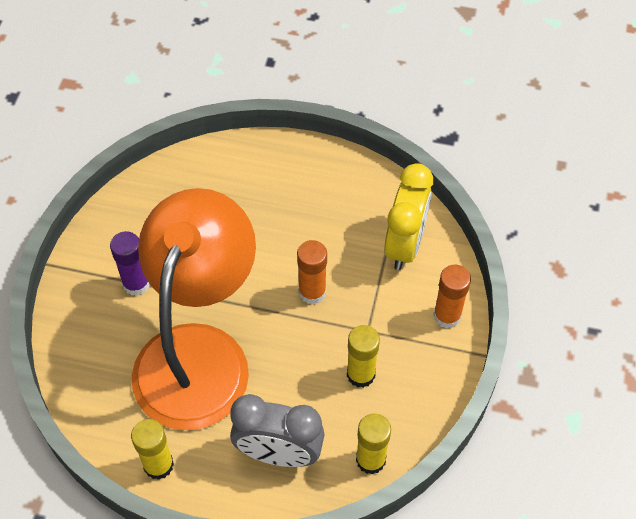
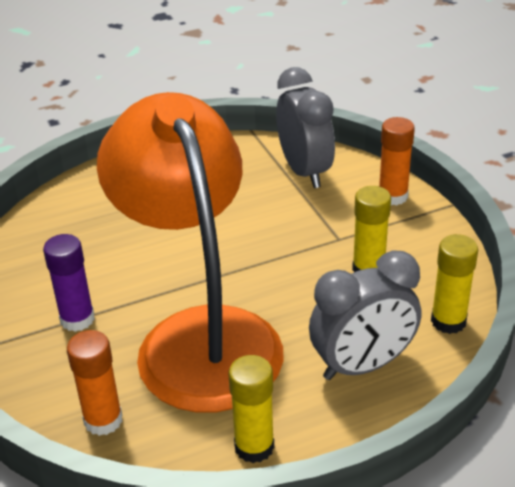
camera: 35 degrees left, 20 degrees down
(312, 292) = (260, 239): orange glue stick -> orange glue stick (103, 420)
(404, 244) = (304, 171): yellow clock -> grey clock

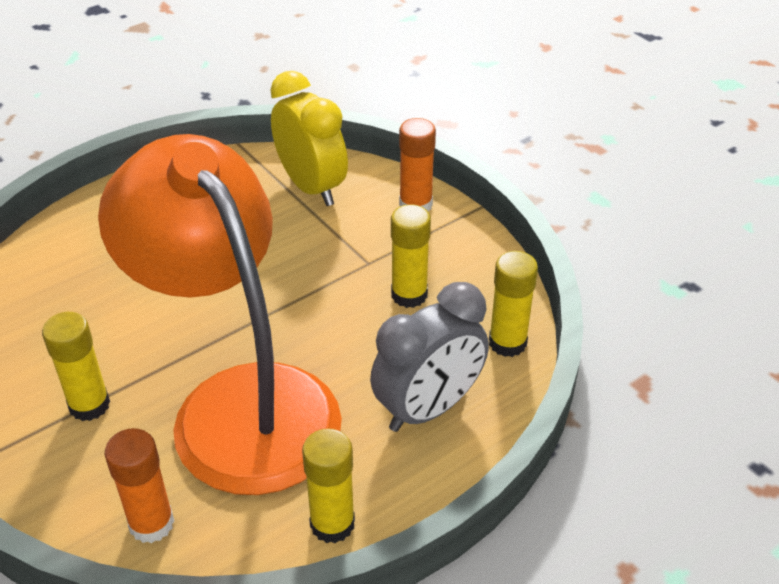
camera: 15 degrees left, 5 degrees up
(77, 319) = (89, 405): purple glue stick -> yellow glue stick
(304, 171) = (311, 187): grey clock -> yellow clock

